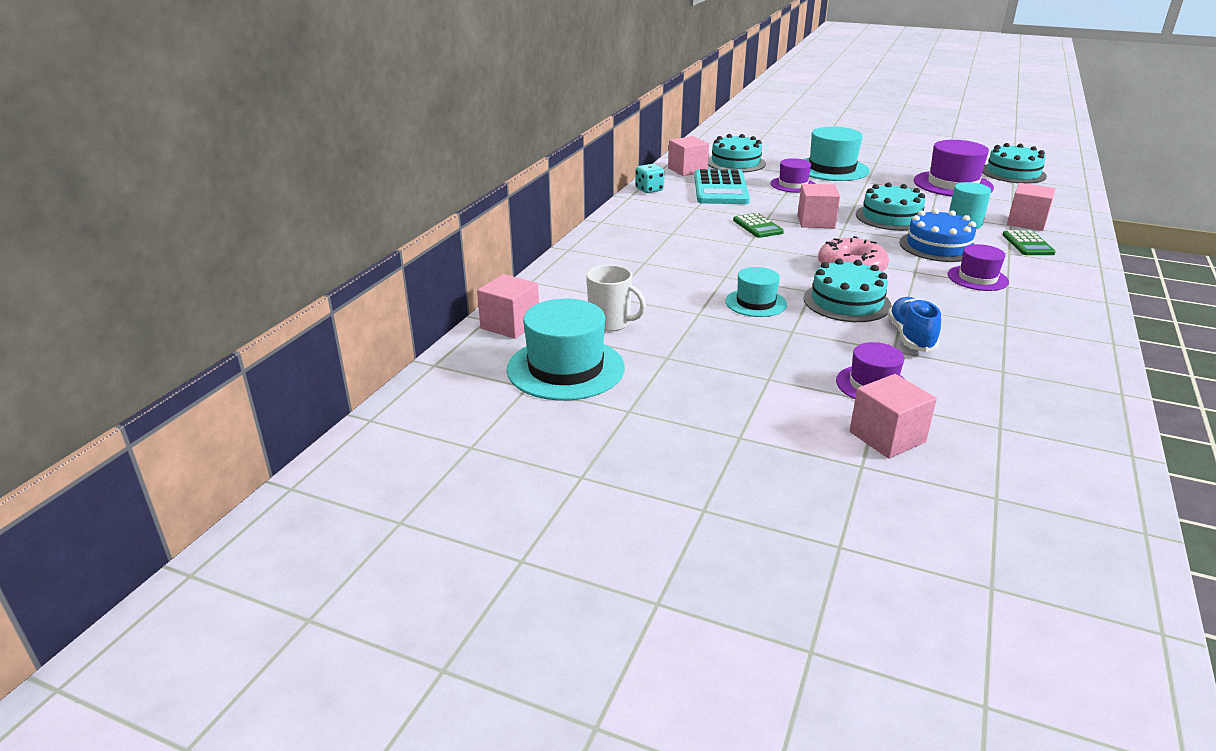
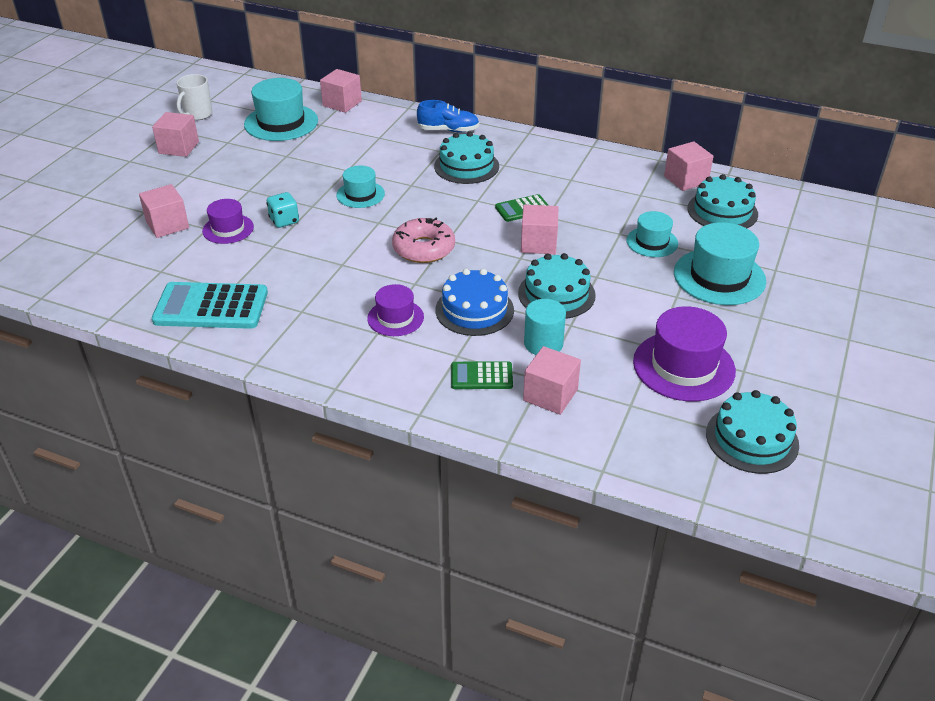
camera: 90 degrees right, 10 degrees up
(611, 323) = (338, 137): white mug -> white mug (197, 115)
(649, 190) = (616, 156): turquoise dice -> turquoise dice (284, 221)
(651, 458) = (179, 147): none -> pink cube
(720, 189) = (628, 196): turquoise calculator -> turquoise calculator (211, 307)
(793, 185) = (652, 242): purple hat -> turquoise hat
(846, 302) = (356, 236): turquoise cake -> turquoise cake (466, 166)
(911, 336) = (291, 257): blue shoe -> blue shoe (448, 130)

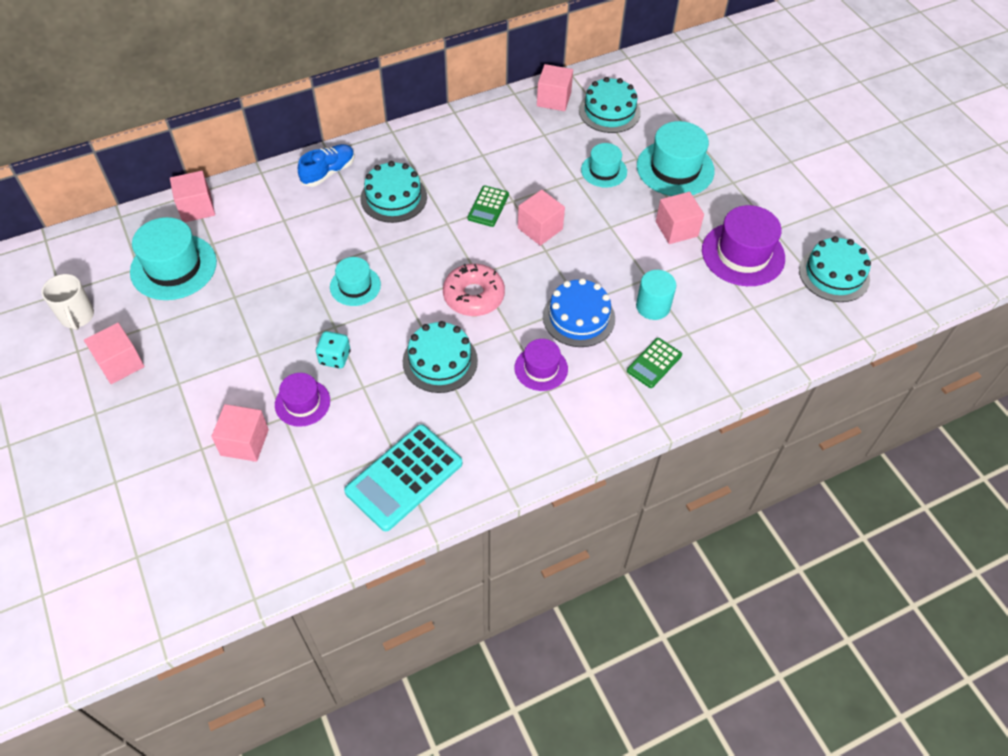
camera: 50 degrees left, 15 degrees up
(550, 395) = (707, 340): pink cube -> pink cube (676, 229)
(556, 294) = (607, 261): turquoise cake -> turquoise cake (440, 361)

